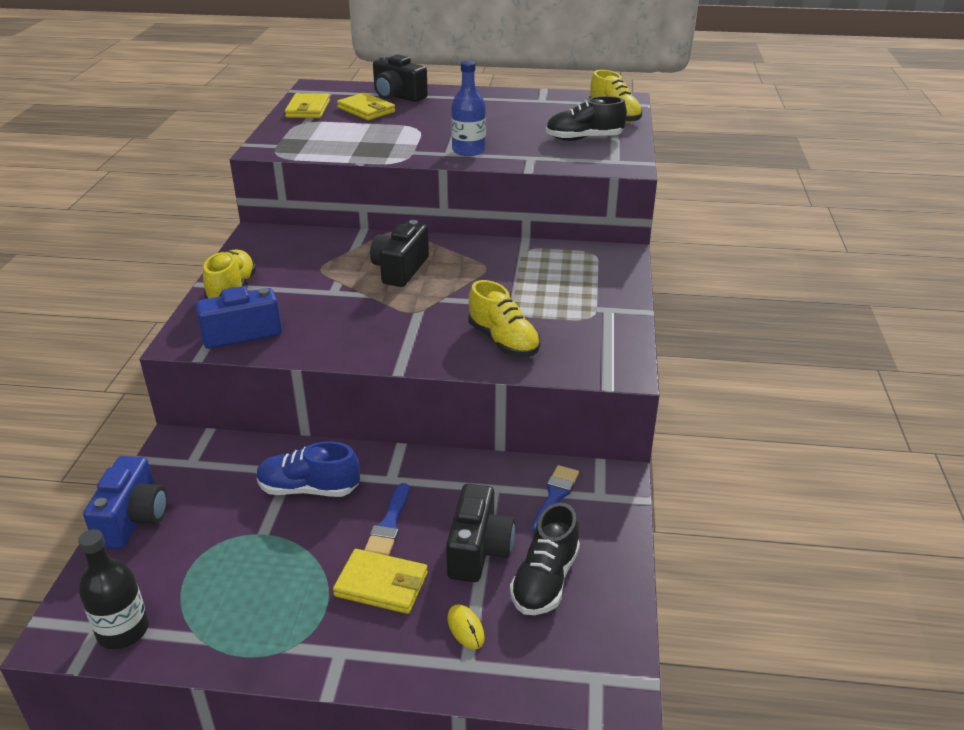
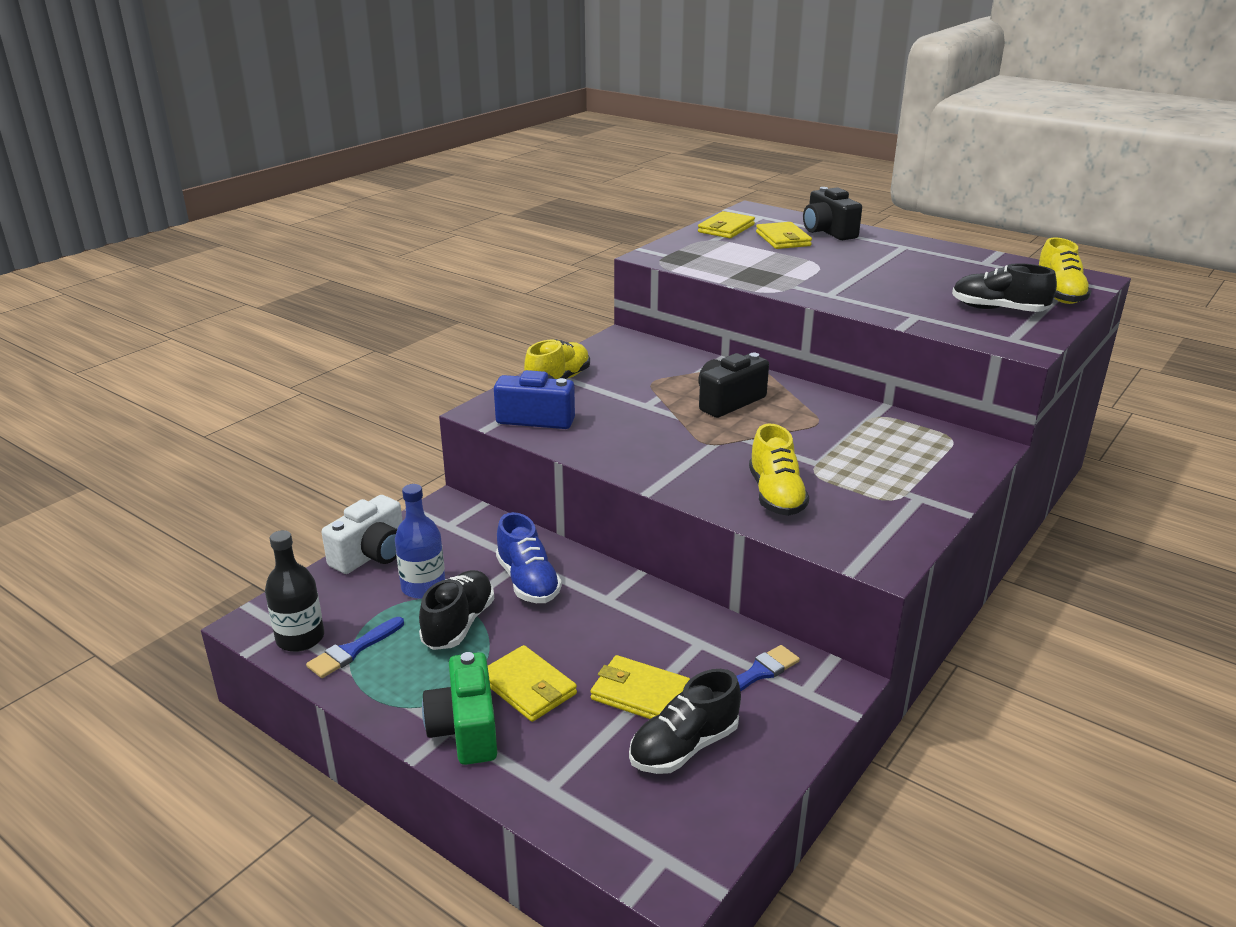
camera: 30 degrees right, 5 degrees down
(133, 519) = (371, 555): blue camera -> white camera
(274, 553) = (459, 624): none -> black shoe
(309, 489) = (528, 582): blue shoe -> blue shoe turned 150 degrees counterclockwise
(355, 646) = (465, 729): none -> green camera
(389, 524) = (574, 638): blue brush -> blue brush (353, 650)
(465, 628) = (573, 757): yellow mouse -> none
(468, 150) = (854, 296): blue bottle -> blue bottle (423, 587)
(478, 550) = (640, 693): black camera -> yellow wallet

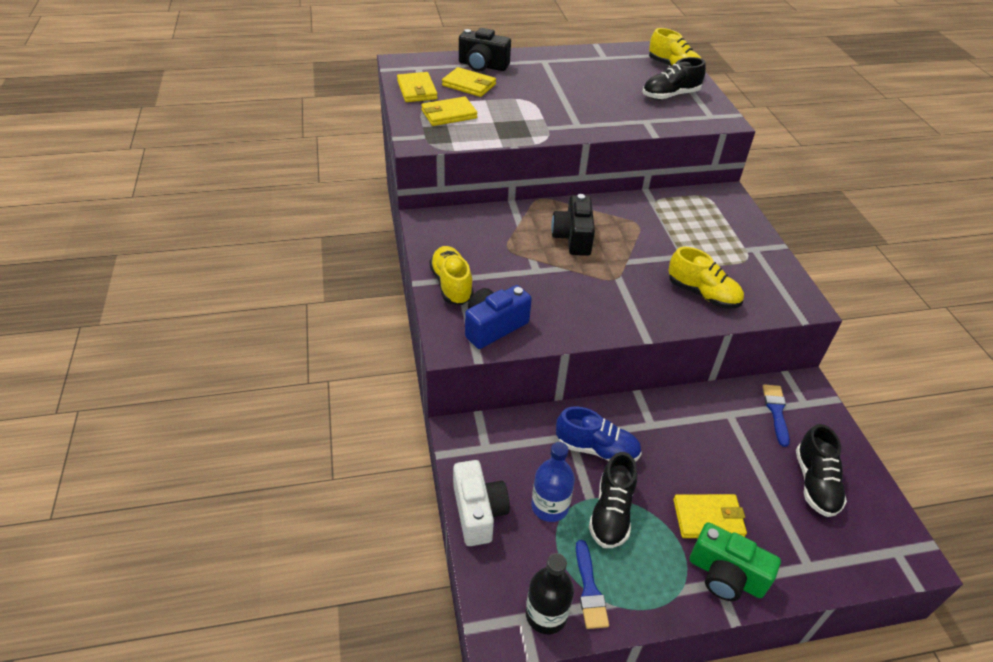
camera: 50 degrees left, 15 degrees up
(459, 624) = (611, 513): black shoe -> black shoe turned 135 degrees counterclockwise
(640, 693) = (755, 470): yellow wallet -> yellow wallet (449, 114)

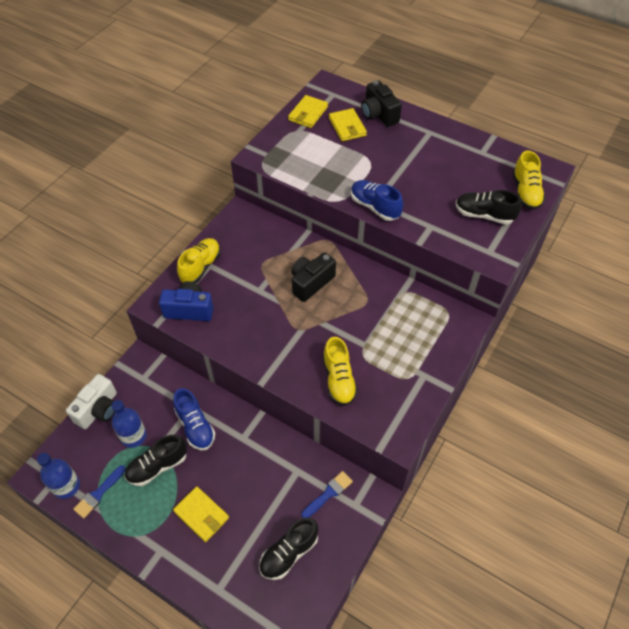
camera: 45 degrees right, 10 degrees up
(449, 114) = (302, 145): yellow wallet -> none
(546, 614) = (66, 486): black bottle -> blue bottle
(583, 129) = (375, 207): none -> blue shoe
(725, 575) = (169, 550): green camera -> none

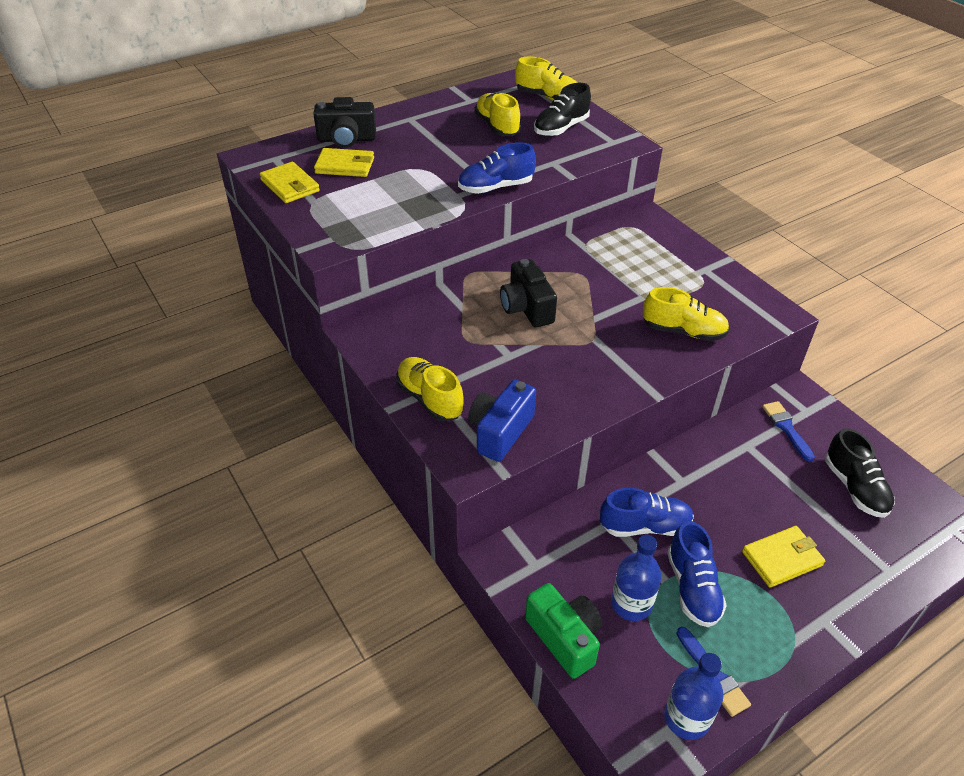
camera: 65 degrees left, 10 degrees down
(98, 409) = (564, 638): white camera -> green camera
(157, 466) = (692, 587): black shoe -> blue shoe
(456, 179) = (497, 127): none -> yellow shoe

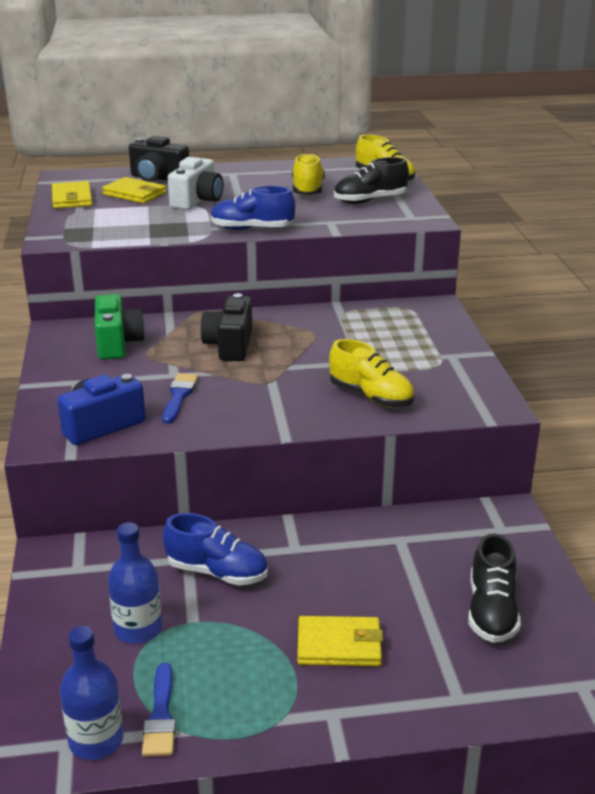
camera: 25 degrees right, 15 degrees down
(413, 162) = (197, 201): none -> white camera
(430, 399) = (65, 387): yellow shoe -> none
(564, 638) = (45, 633): green camera -> green camera (117, 343)
(692, 587) = (215, 637): blue shoe -> none
(786, 428) = (461, 537): blue brush -> blue brush (179, 396)

